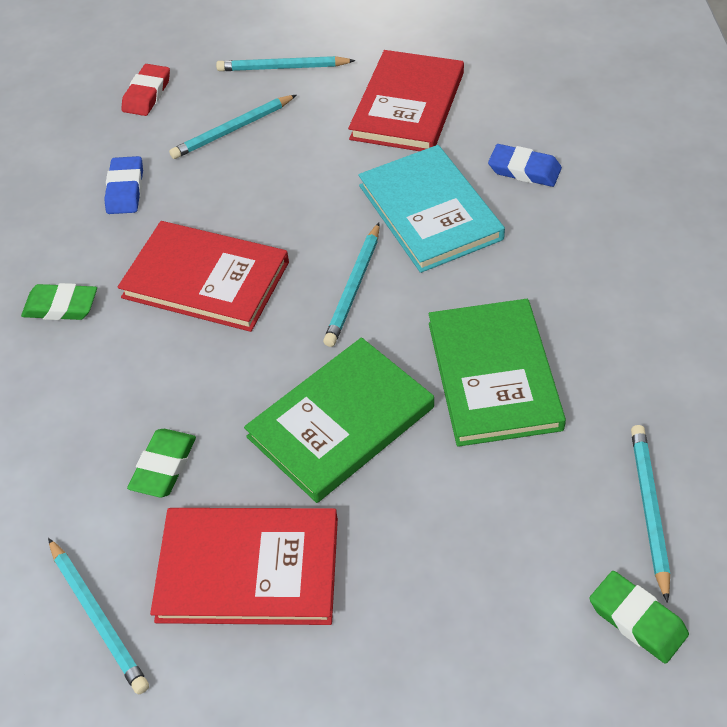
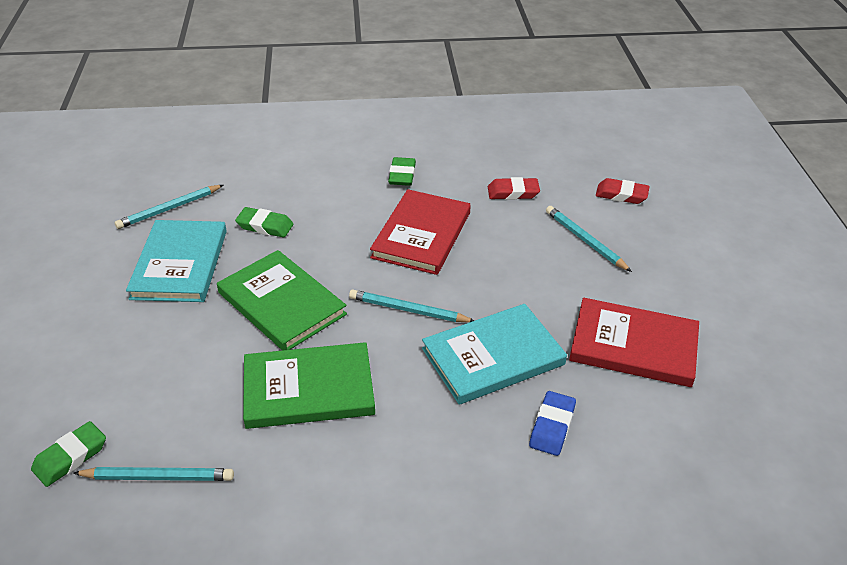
camera: 85 degrees right, 10 degrees down
(125, 189) = (513, 192): blue eraser -> red eraser
(248, 569) = (179, 264): red book -> turquoise book
(282, 68) = (671, 266): turquoise pencil -> none

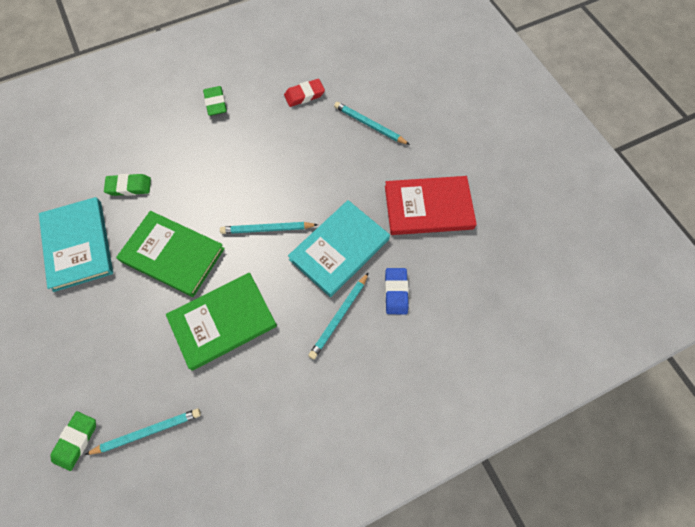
camera: 20 degrees left, 25 degrees up
(169, 209) = (44, 194): turquoise pencil -> turquoise pencil (339, 317)
(421, 235) = (251, 157): red book -> none
(621, 195) = (382, 73): red eraser -> none

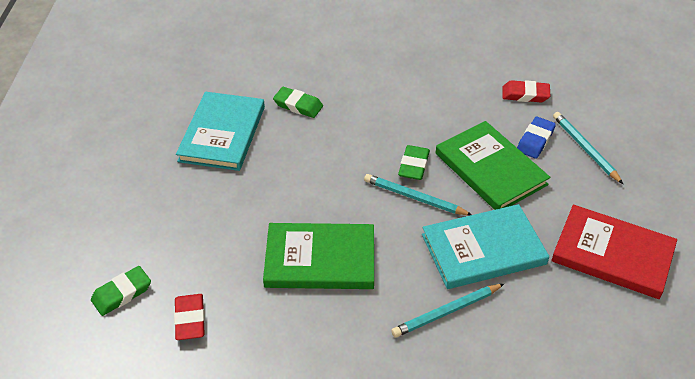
camera: 30 degrees right, 20 degrees down
(147, 431) = (190, 319): turquoise pencil -> red eraser
(173, 255) = (305, 179): green book -> green book (490, 169)
(215, 103) = (425, 68): green eraser -> green eraser (413, 165)
(396, 292) = (526, 319): blue eraser -> blue eraser (535, 140)

